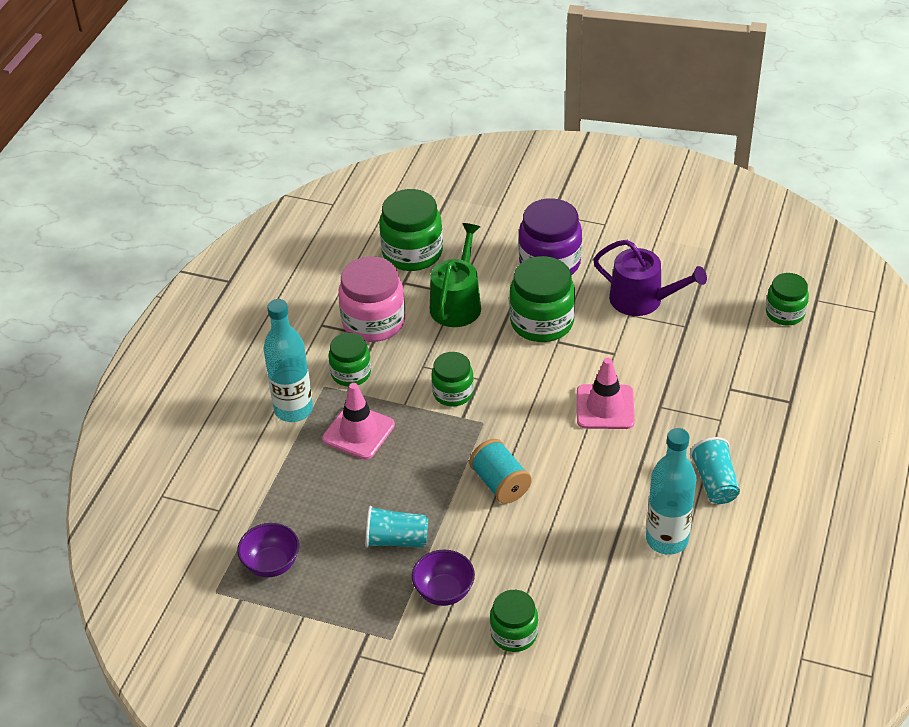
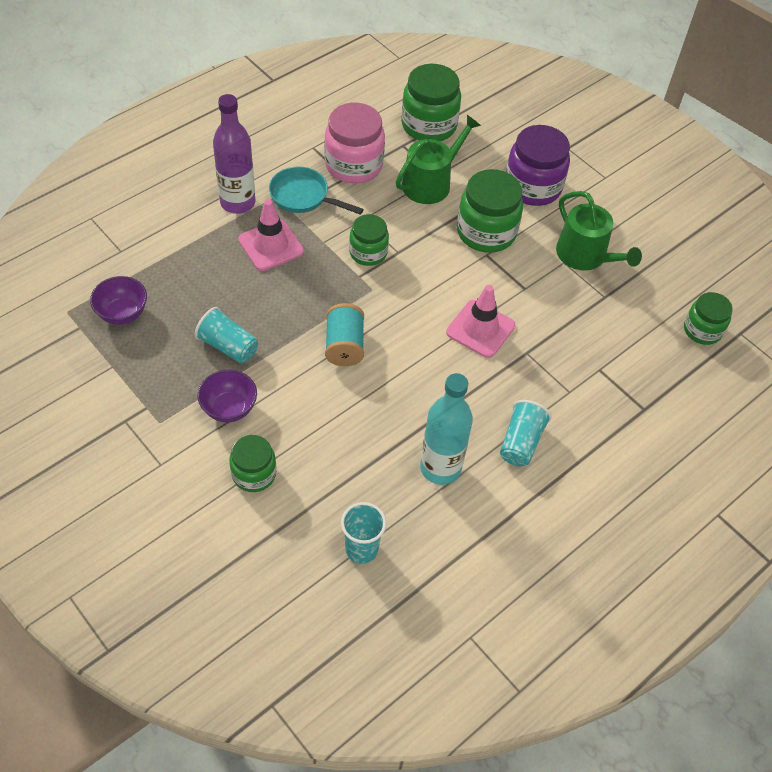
camera: 25 degrees right, 10 degrees up
(293, 409) = (237, 202): turquoise bottle -> purple bottle
(351, 373) = (303, 196): green jar -> turquoise pan
(642, 300) = (585, 256): purple watering can -> green watering can
(657, 641) = (361, 549): none -> turquoise cup

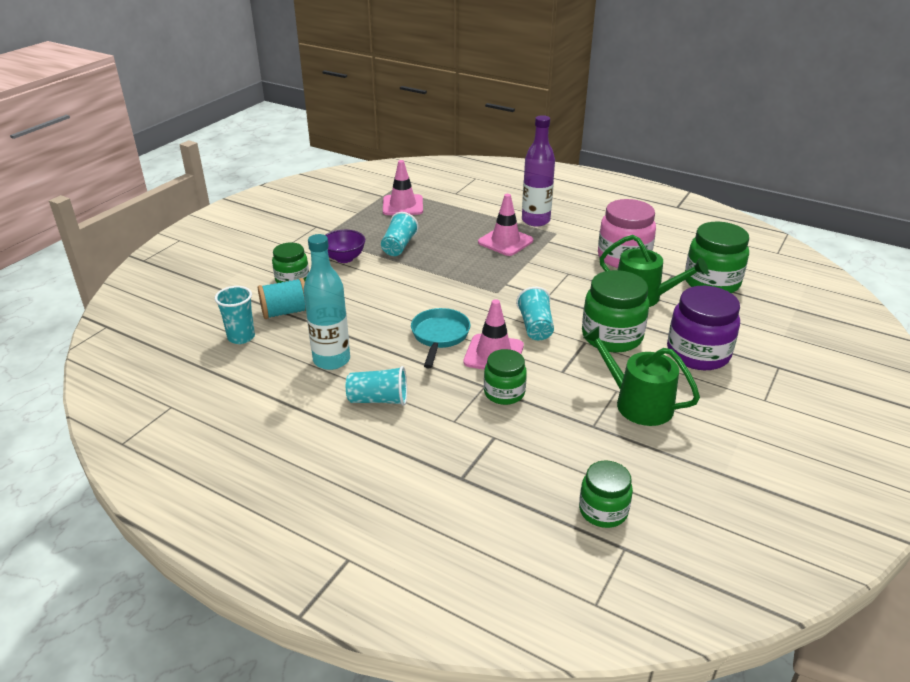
camera: 75 degrees right, 20 degrees down
(122, 313) = (403, 205): purple bowl -> pink traffic cone
(303, 196) = (567, 244): turquoise pan -> turquoise pan (439, 336)
(344, 346) = (430, 291): turquoise spool -> turquoise spool (286, 312)
(368, 253) = (534, 282): green jar -> green jar (504, 393)
(448, 281) = (535, 326): none -> turquoise cup
(585, 256) = (637, 403): green watering can -> green watering can turned 90 degrees clockwise

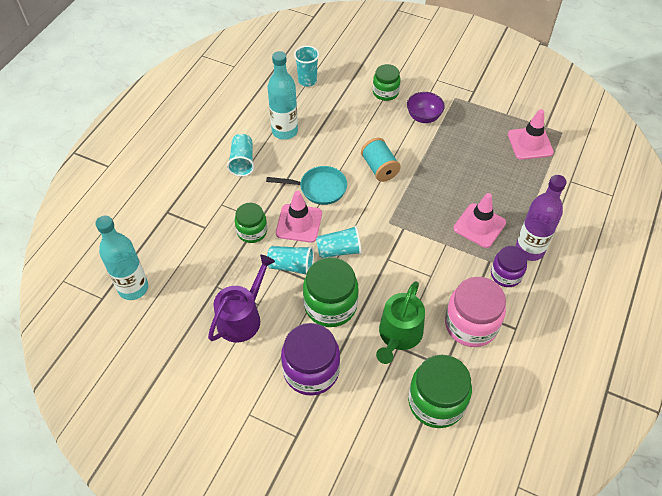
camera: 85 degrees right, 20 degrees up
(286, 312) = (340, 97): turquoise spool -> turquoise spool (379, 168)
(399, 246) = (452, 149): turquoise cup -> turquoise cup (291, 266)
(565, 235) = (506, 274): none -> purple jar
(603, 511) = (133, 288): green jar -> turquoise bottle
(637, 403) = (242, 317): green watering can -> purple watering can

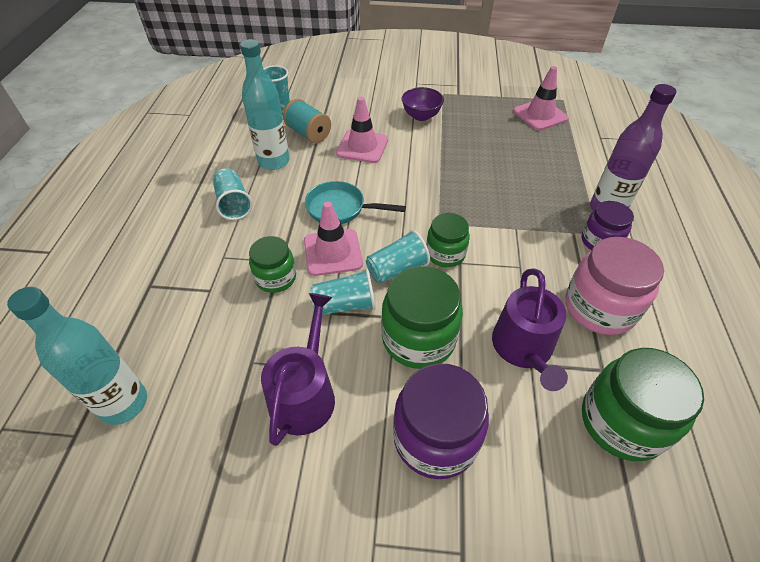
camera: 20 degrees left, 5 degrees down
(319, 188) = (340, 208): turquoise pan -> turquoise pan turned 150 degrees counterclockwise
(379, 168) = (400, 172): turquoise spool -> turquoise spool (308, 133)
(385, 92) = (370, 103): green jar -> green jar (445, 254)
(399, 335) = (524, 349): green watering can -> purple watering can
(479, 225) = (540, 200): pink traffic cone -> pink traffic cone (362, 146)

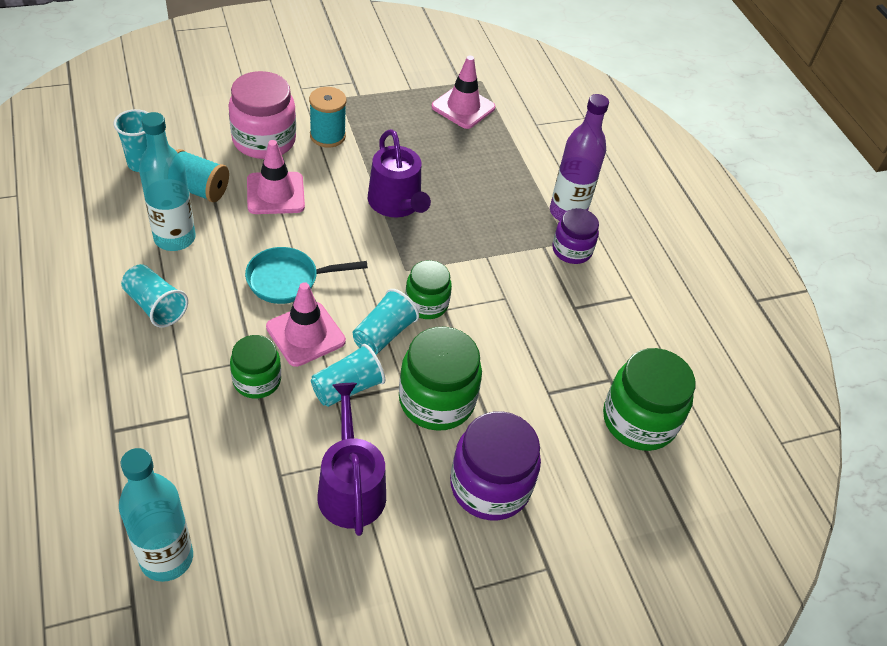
camera: 30 degrees left, 0 degrees up
(421, 116) = (327, 136): purple bowl -> turquoise spool
(524, 349) = (537, 380): purple watering can -> purple watering can (397, 203)
(599, 308) = (591, 321): pink jar -> pink jar (264, 140)

